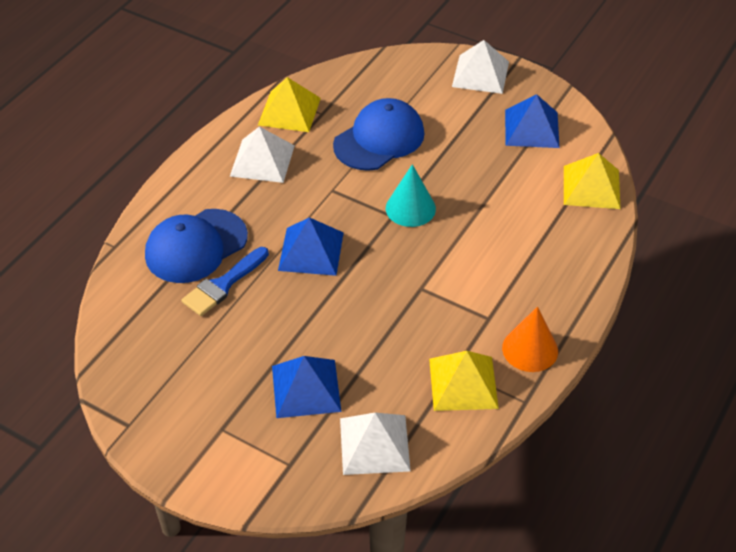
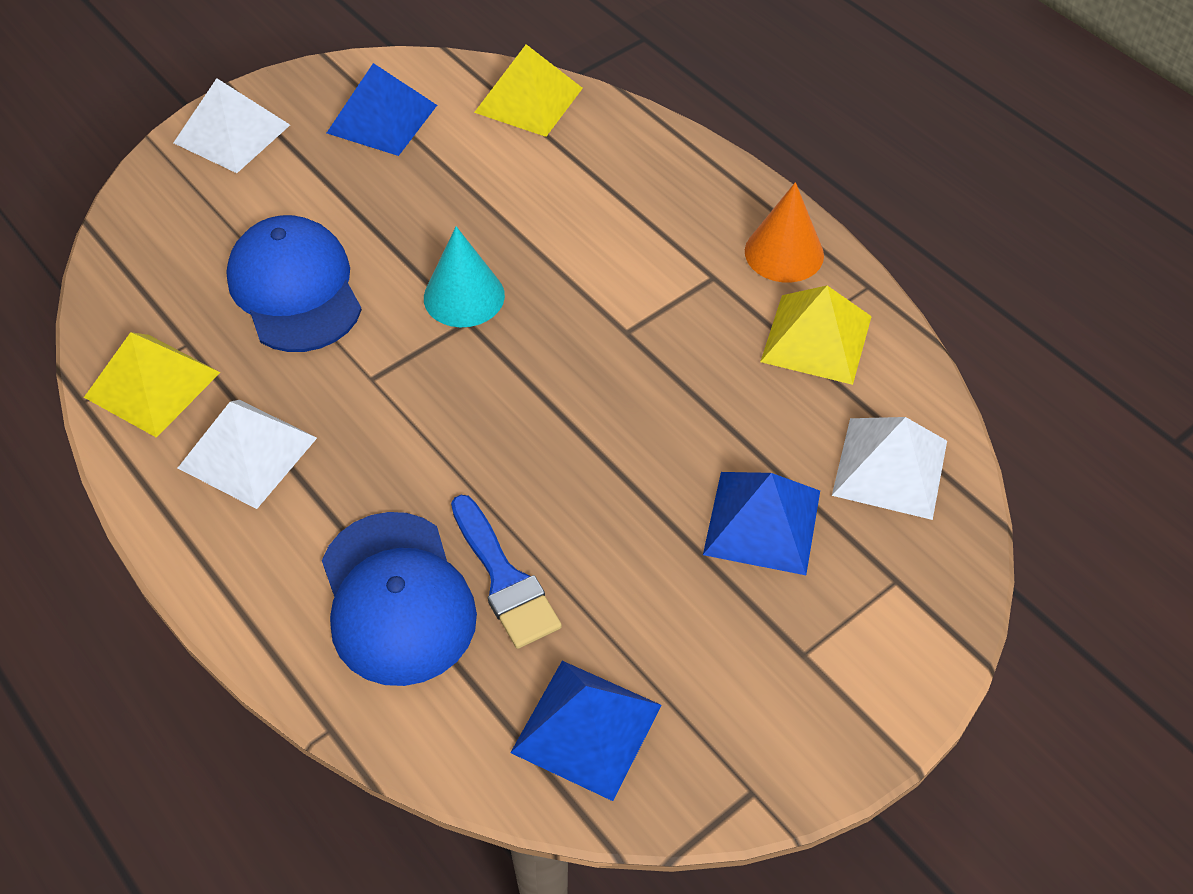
camera: 70 degrees left, 5 degrees up
(311, 251) = (489, 441): blue pyramid -> blue pyramid (586, 728)

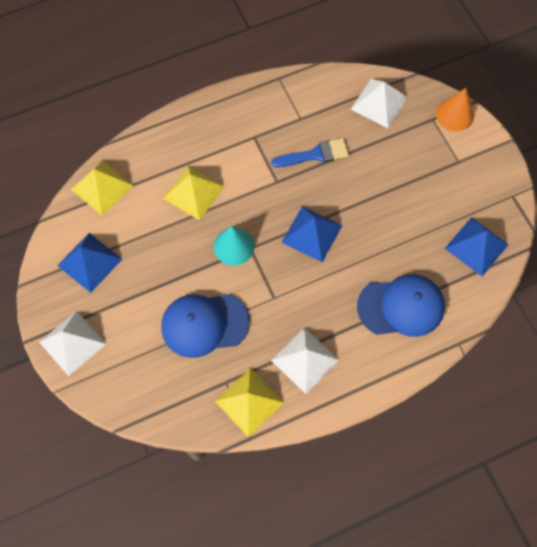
camera: 75 degrees left, 15 degrees up
(504, 579) = (401, 262): blue brush -> blue brush (315, 155)
(762, 522) = (395, 157): blue pyramid -> blue pyramid (312, 233)
(784, 253) = (248, 104): orange cone -> orange cone (454, 114)
(816, 338) = (303, 107): yellow pyramid -> yellow pyramid (193, 192)

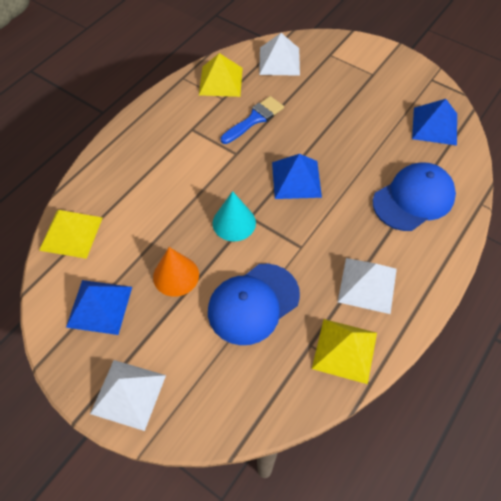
camera: 30 degrees left, 10 degrees down
(193, 192) = (165, 196): yellow pyramid -> yellow pyramid (220, 81)
(454, 114) = (344, 44): orange cone -> orange cone (176, 275)

